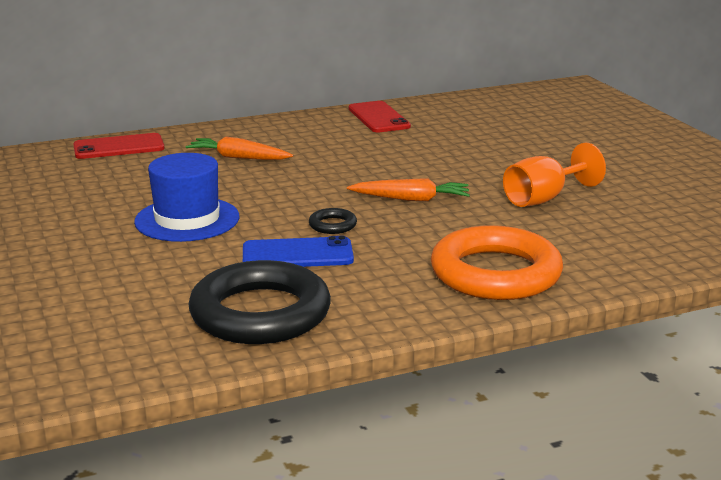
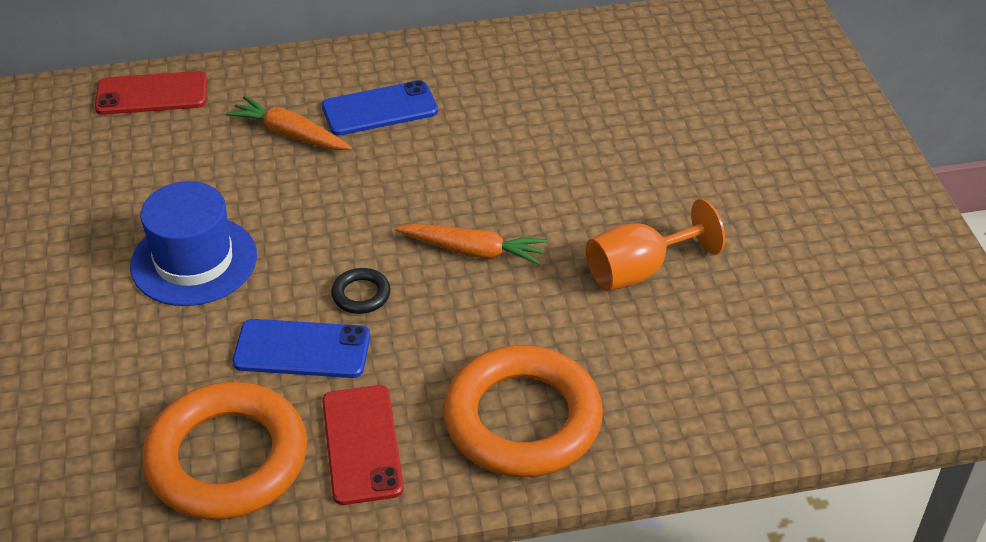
camera: 10 degrees right, 20 degrees up
(260, 313) = (227, 459): black ring -> orange ring
(303, 142) = (380, 109): none -> blue phone
(378, 117) = (492, 61): red phone -> red phone (362, 444)

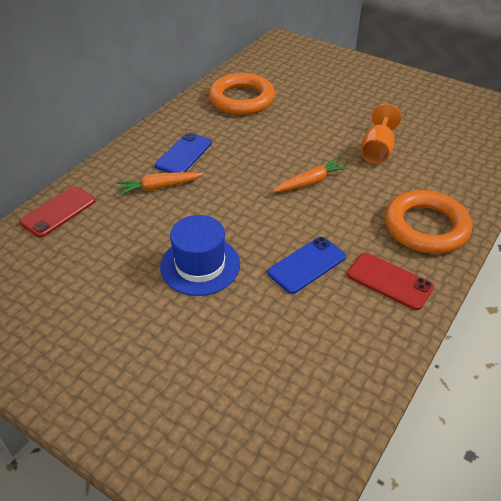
camera: 45 degrees left, 0 degrees up
(227, 459) = (350, 330): orange ring -> orange ring (241, 99)
(361, 294) = (295, 227): black ring -> none

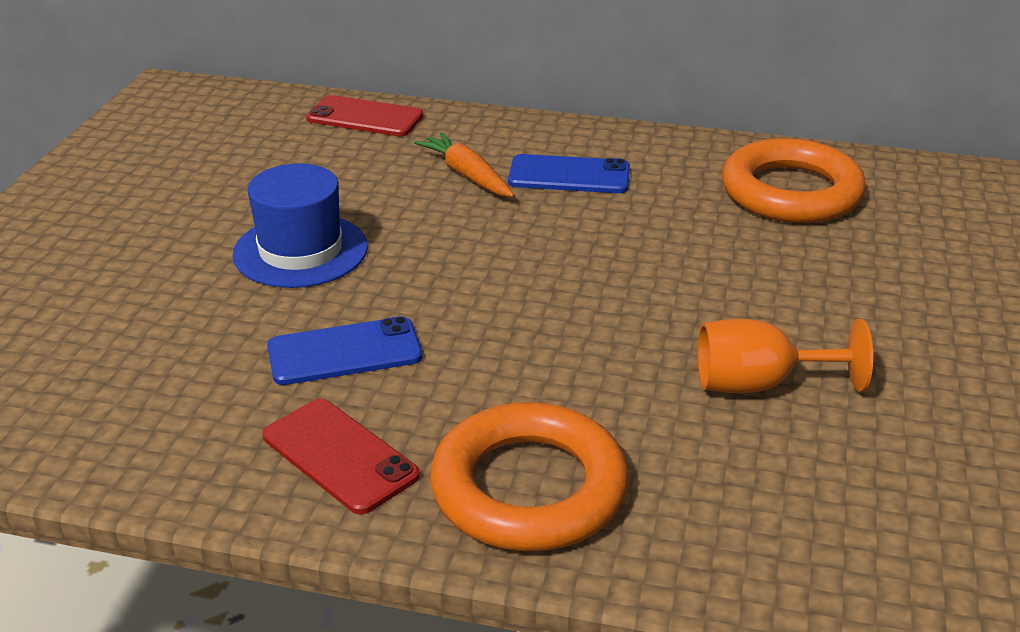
camera: 70 degrees right, 10 degrees down
(307, 265) = (344, 352): blue phone -> blue phone turned 45 degrees counterclockwise
(310, 182) = (582, 316): orange carrot -> none
(389, 281) = (340, 456): red phone -> red phone turned 60 degrees counterclockwise

